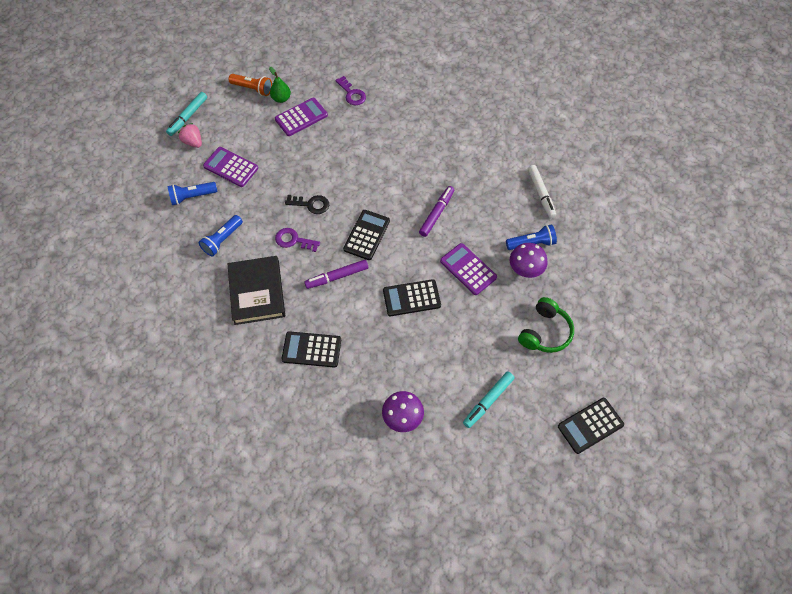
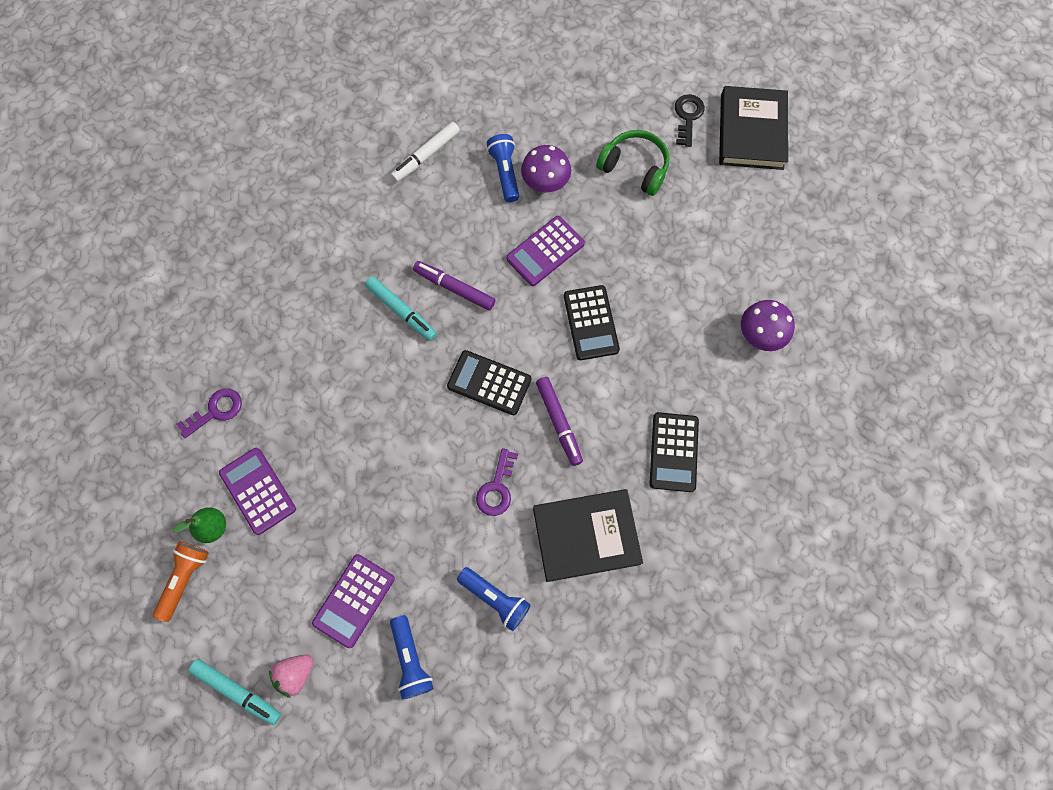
camera: 90 degrees left, 10 degrees up
(311, 204) = (432, 465): black key -> black key (688, 117)
(488, 401) = (730, 237): turquoise marker -> turquoise marker (401, 311)
(540, 194) = (426, 155): white marker -> white marker turned 150 degrees clockwise
(590, 425) = (751, 132): black calculator -> black book

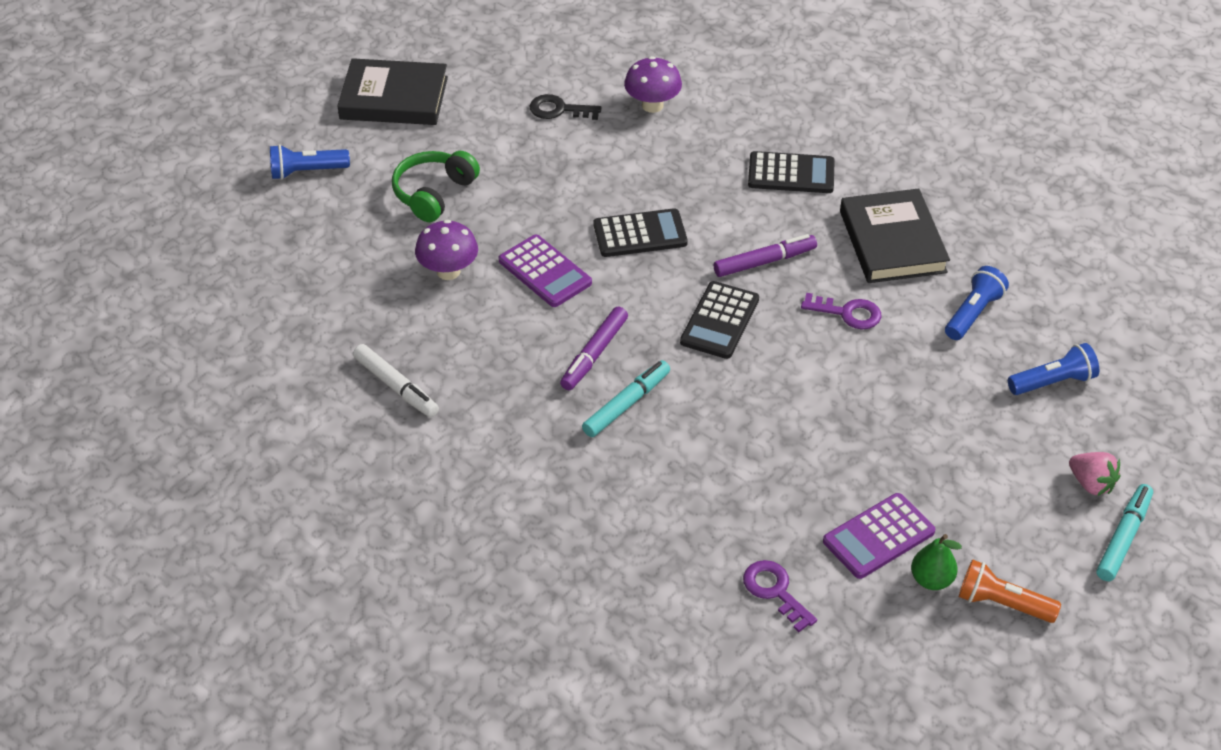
camera: 90 degrees left, 25 degrees down
(354, 600) = (997, 435): purple calculator -> none
(505, 172) = (430, 308): blue flashlight -> blue flashlight (306, 172)
(688, 117) = (367, 147): black key -> black key (559, 110)

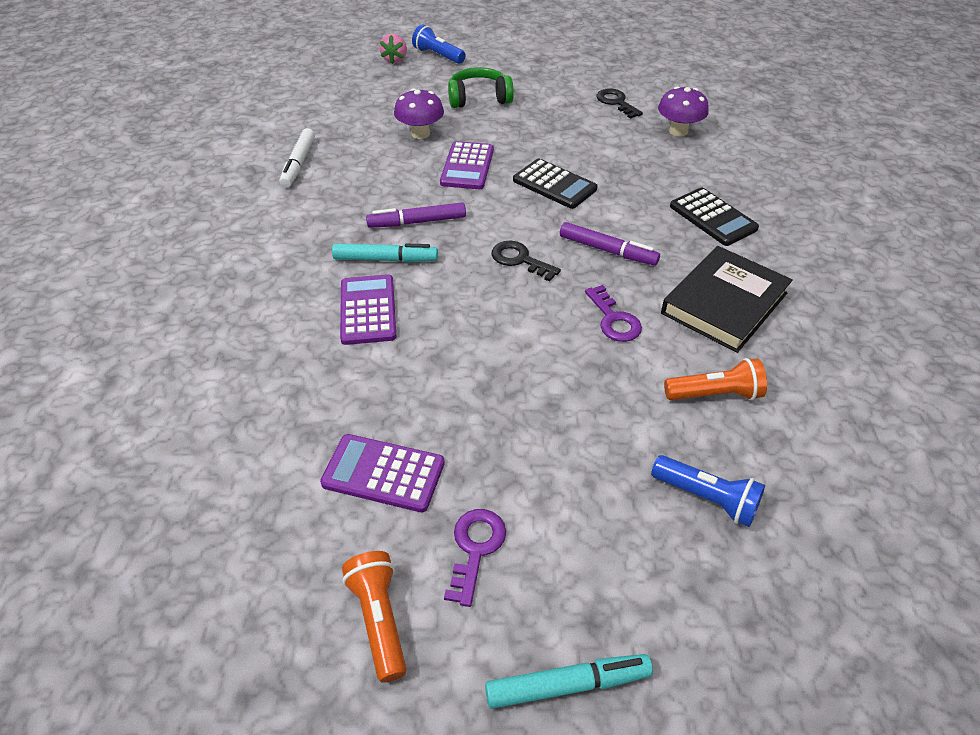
camera: 50 degrees right, 0 degrees up
(394, 98) = (536, 51): black book -> none
(684, 451) = (368, 310): none -> purple calculator
(719, 321) = (520, 260): black calculator -> black key
(775, 591) = (262, 438): purple key -> purple key (475, 548)
(931, 580) = (363, 542): green pear -> none
(973, 313) = (715, 394): blue flashlight -> orange flashlight
(1091, 484) = (612, 608): pink strawberry -> pink strawberry (395, 60)

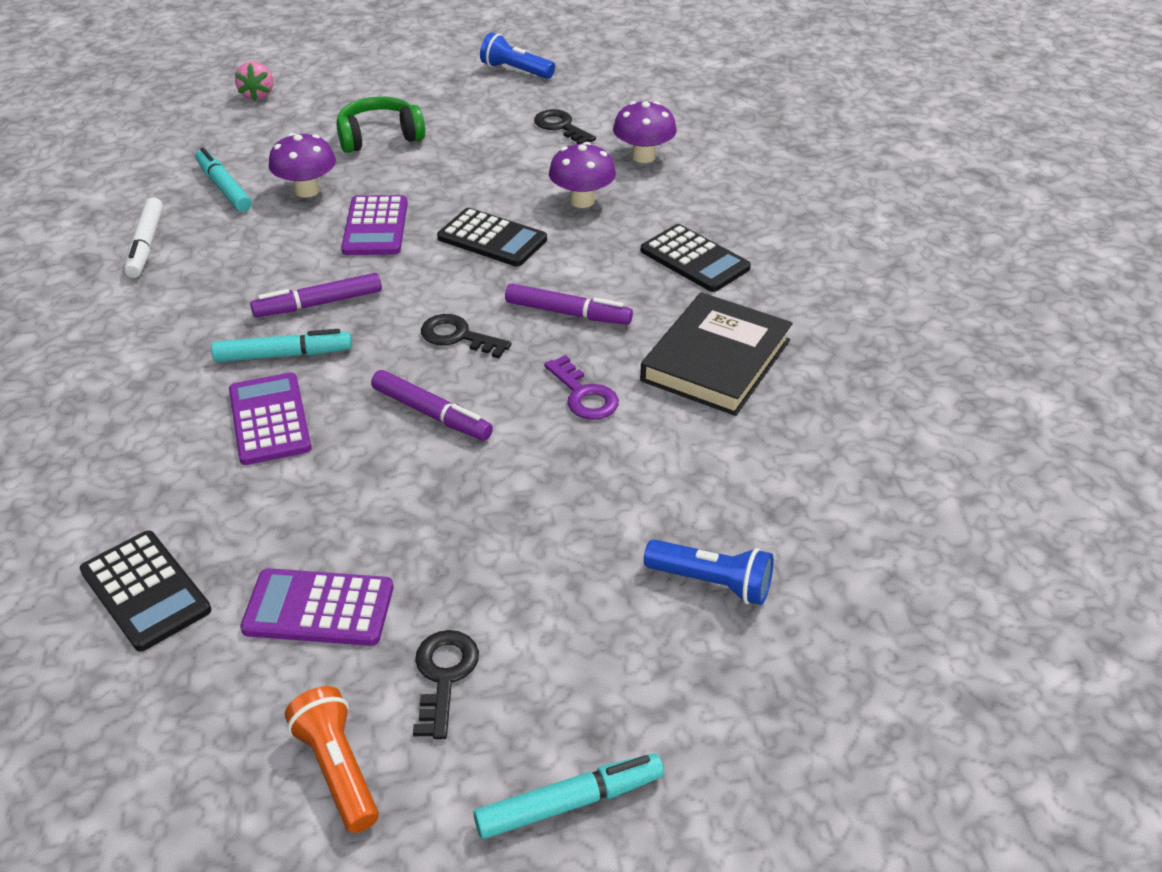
camera: 10 degrees left, 5 degrees down
(254, 439) = (145, 591): none -> black calculator
(361, 126) = (224, 187): none -> turquoise marker
(438, 56) = (316, 85): blue flashlight -> blue flashlight (515, 71)
(475, 548) = (444, 676): purple key -> black key
(492, 320) = (431, 414): none -> purple marker
(627, 161) = (582, 201): none -> purple mushroom
(715, 394) = (713, 466): orange flashlight -> none

